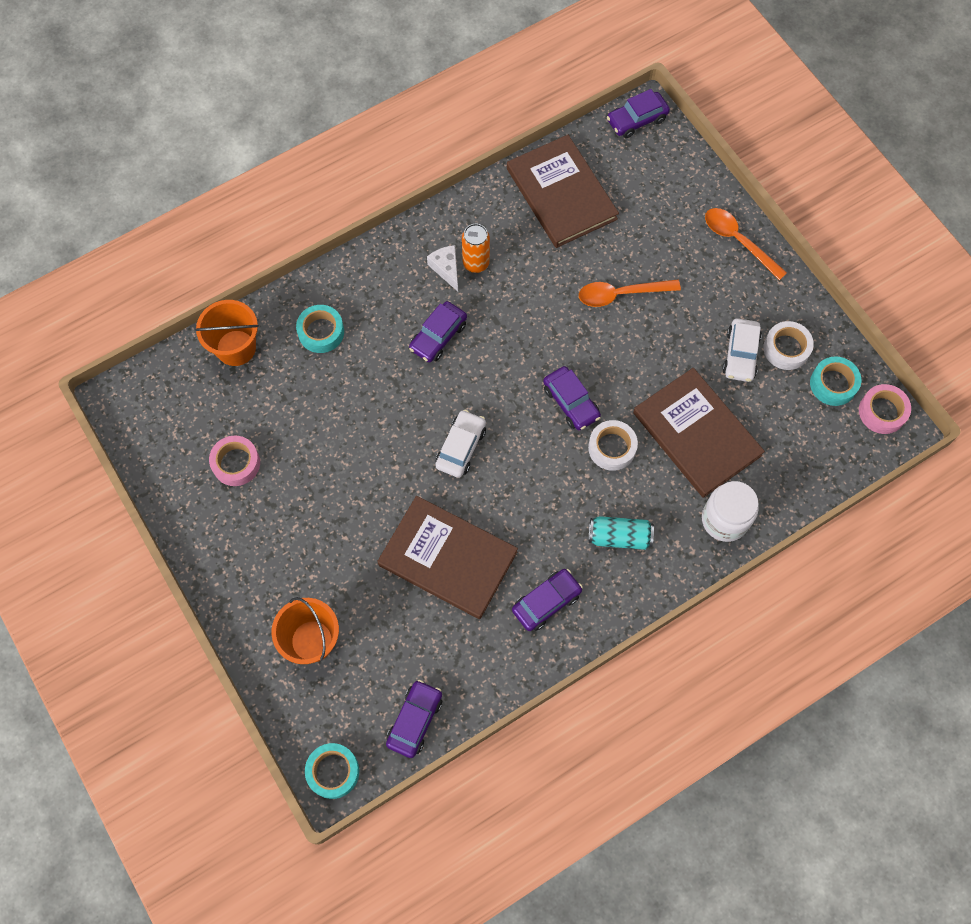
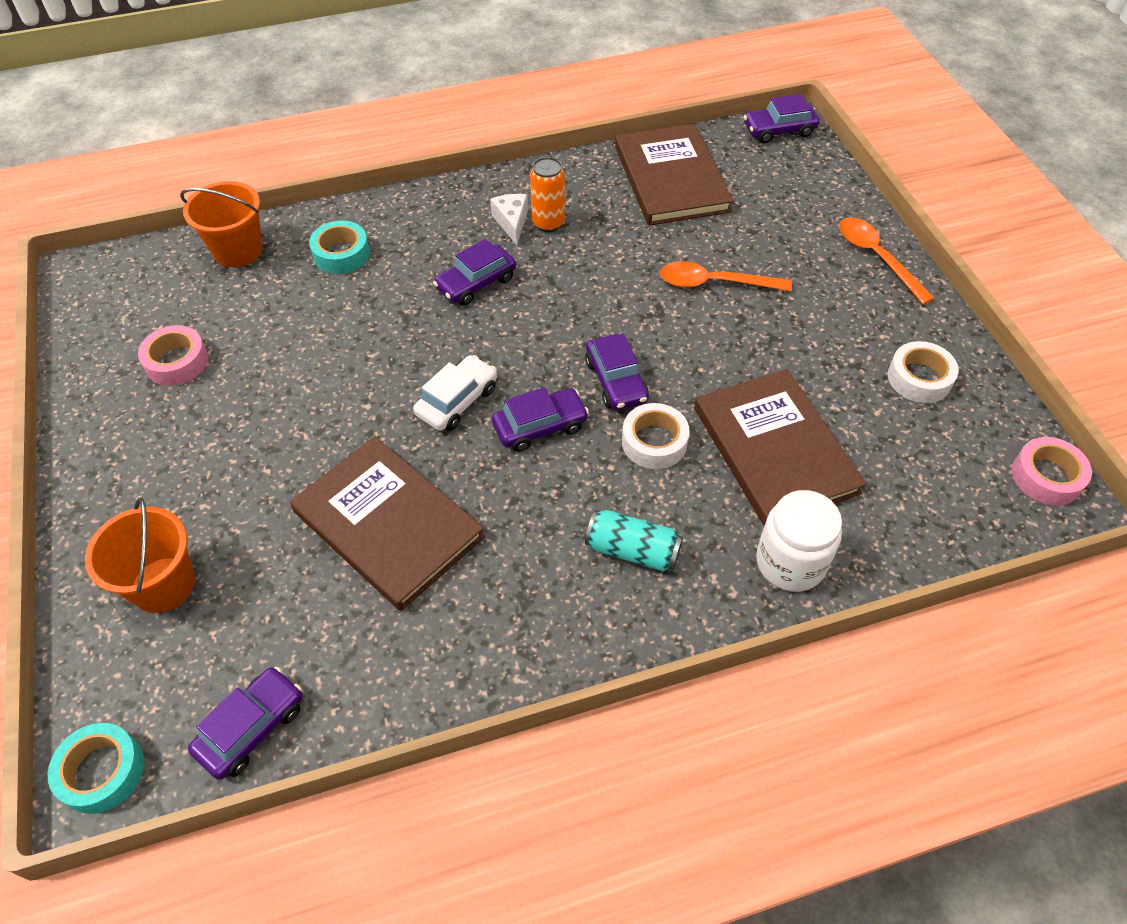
camera: 15 degrees right, 15 degrees down
(546, 602) = (502, 611): purple car -> purple car (540, 426)
(740, 354) = (855, 373): white car -> none
(833, 384) = (979, 430): turquoise tape -> none

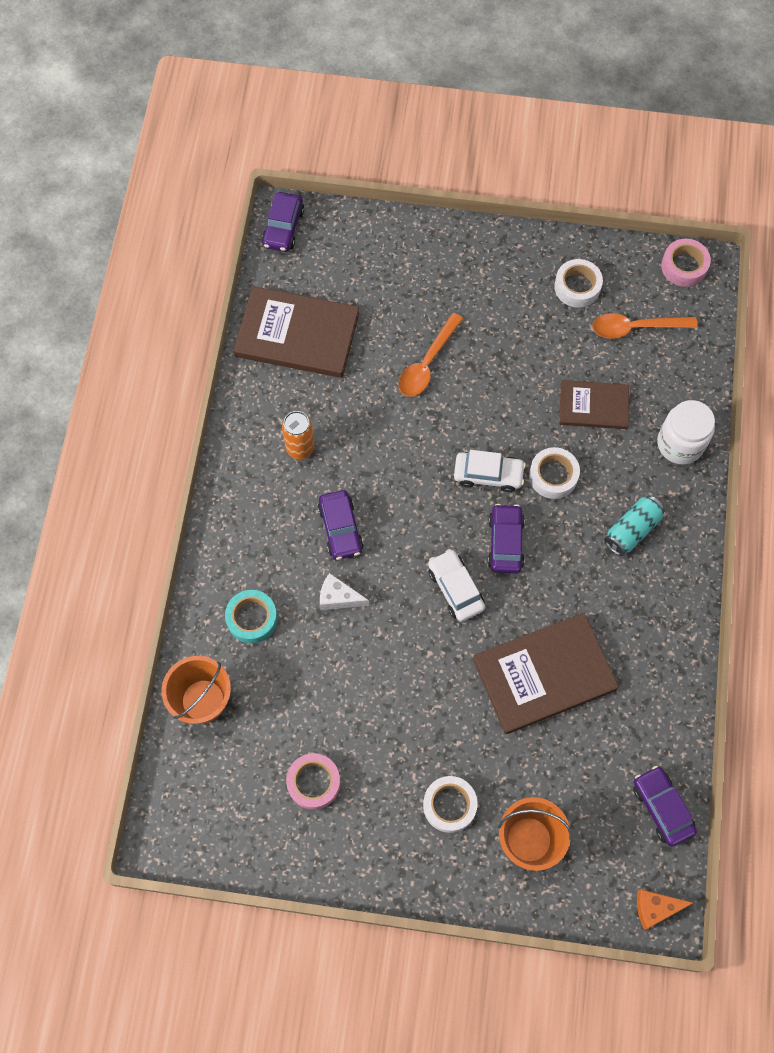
camera: 65 degrees left, 15 degrees up
(102, 772) = (655, 908): turquoise tape -> orange cheese
(185, 489) = (449, 805): none -> white tape
(511, 222) = (284, 474): white cheese -> white cheese (338, 597)
(616, 381) = (488, 475): purple car -> white car
(774, 450) = (593, 406): brown book -> brown book, size x0.60
(877, 258) = (457, 245): orange spoon -> orange spoon (635, 328)

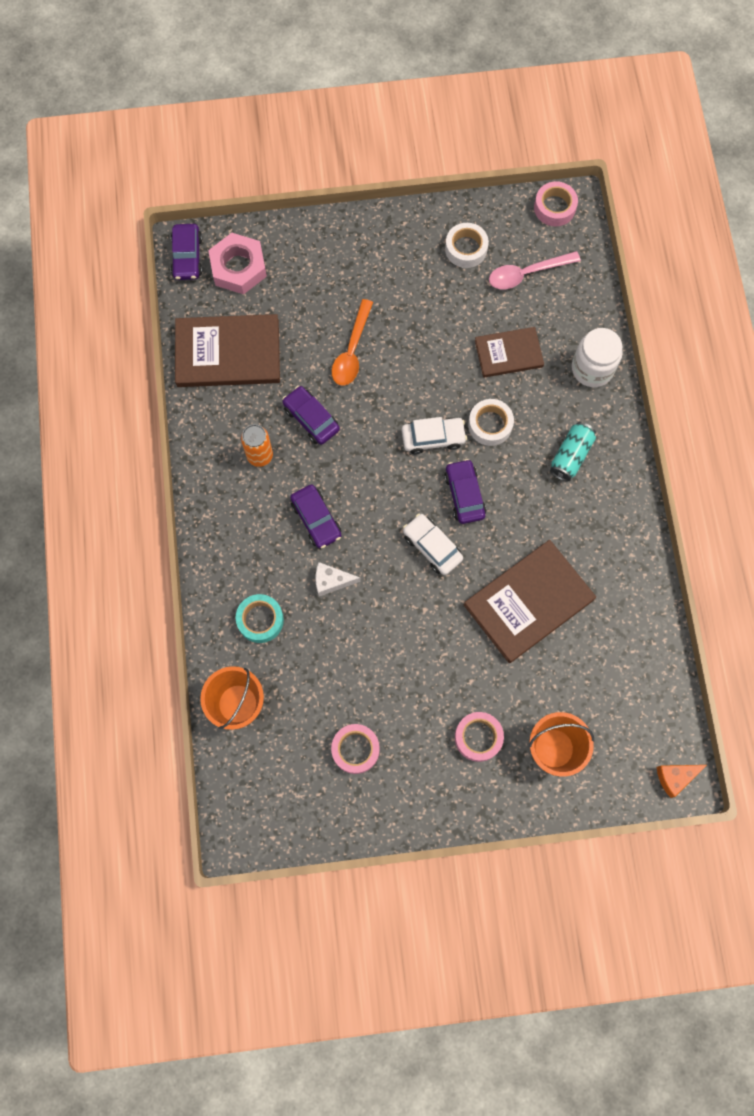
camera: 15 degrees left, 5 degrees up
(333, 250) = (238, 267): none -> pink nut
(449, 805) = (478, 737): white tape -> pink tape
(635, 328) = (527, 273): orange spoon -> pink spoon
(662, 807) = (658, 690): purple car -> purple car (311, 419)

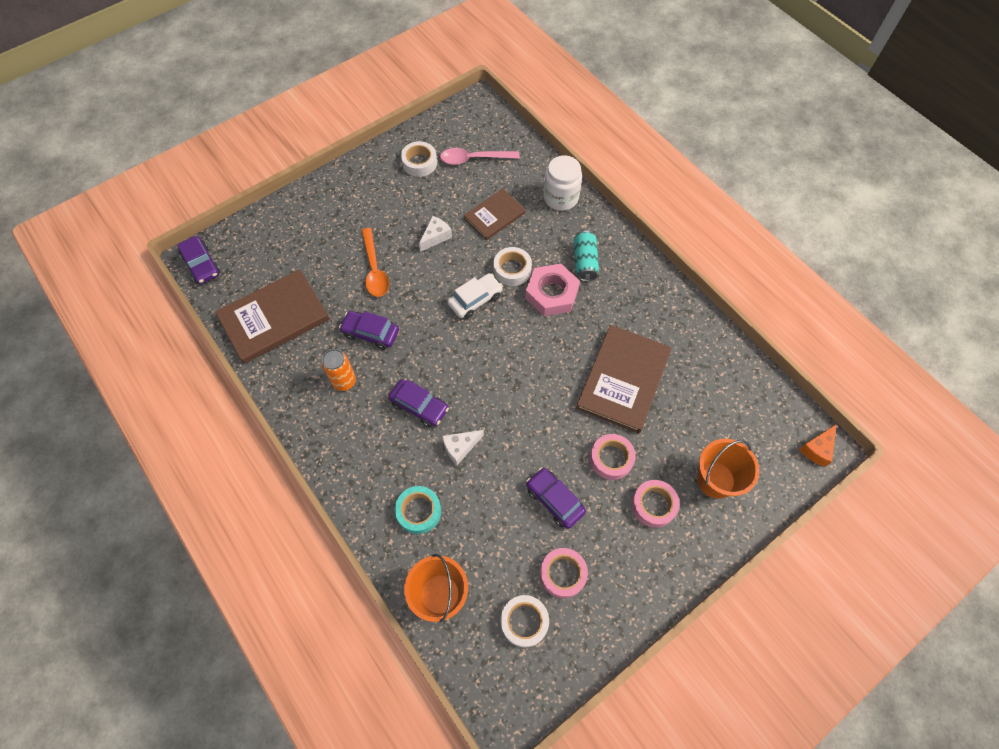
camera: 30 degrees left, 10 degrees down
(238, 267) = (249, 253): pink nut -> pink nut (551, 293)
(297, 770) = (524, 622): none -> white tape
(432, 547) = (524, 378): white car -> none
(433, 346) = (436, 237): none -> white cheese
(464, 495) = (524, 328): purple car -> purple car (554, 500)
(527, 273) = (474, 159): pink spoon -> pink spoon turned 45 degrees clockwise
(554, 208) = (466, 110): pink tape -> pink tape (611, 459)

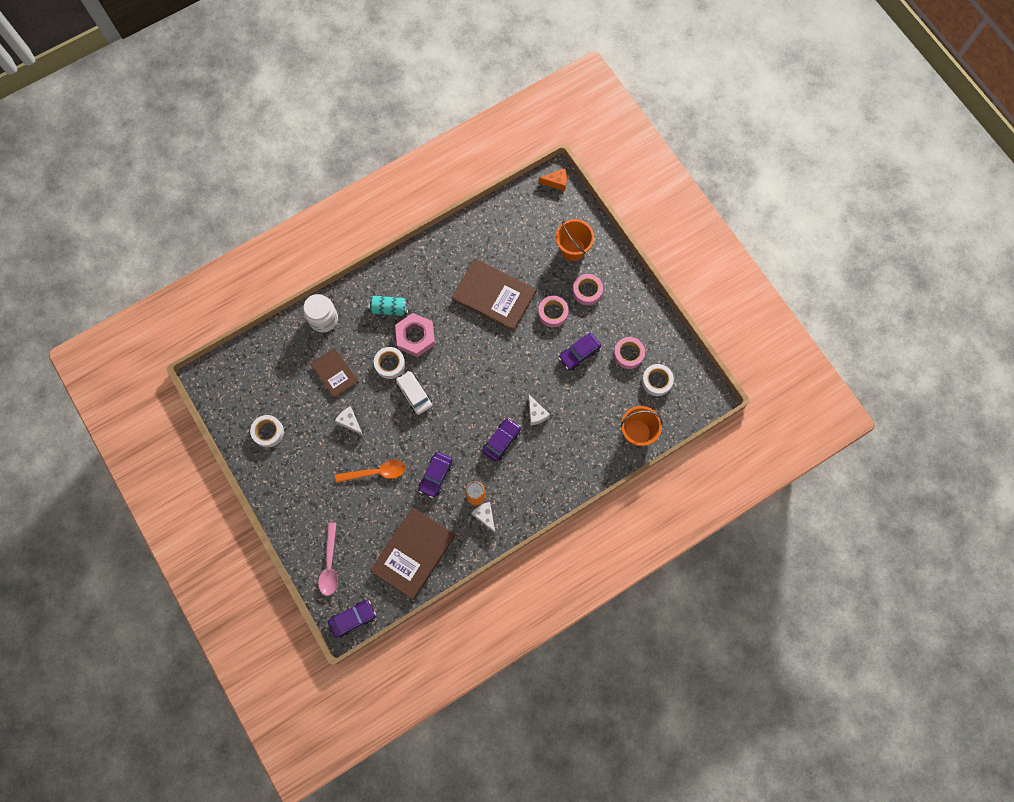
camera: 85 degrees left, 10 degrees up
(274, 318) = (413, 553): brown book -> brown book turned 60 degrees clockwise
(318, 395) = (485, 516): none -> white cheese
(419, 511) = (581, 444): turquoise tape -> none
(474, 159) = (271, 385): pink spoon -> pink spoon (330, 564)
(817, 449) = (556, 182): orange cheese -> orange cheese turned 45 degrees counterclockwise

